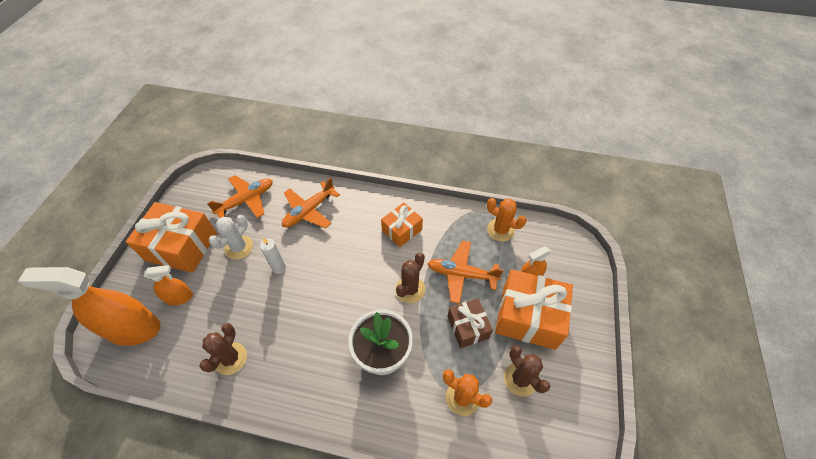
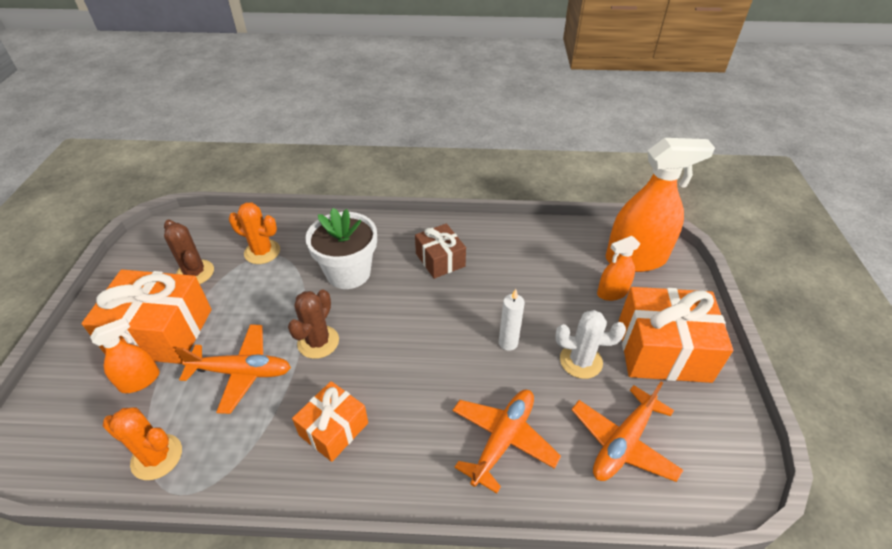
camera: 170 degrees right, 10 degrees down
(230, 358) = (513, 250): brown cactus -> none
(239, 247) = (580, 361): white cactus -> white cactus turned 75 degrees clockwise
(468, 327) = (245, 311): brown gift -> brown gift (440, 260)

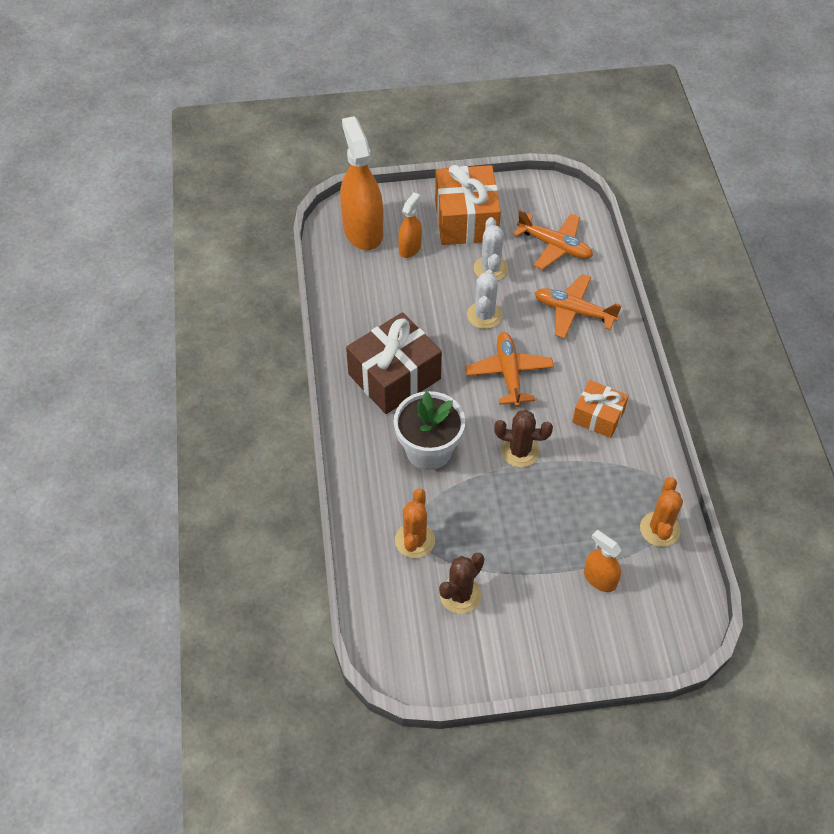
camera: 100 degrees left, 10 degrees up
(161, 332) = (544, 589): orange gift -> none
(242, 372) = (567, 500): orange plane -> orange plane (509, 373)
(440, 260) = (394, 376): brown gift -> brown gift, size x1.72
(508, 343) = (484, 315): white candle -> white cactus
(612, 292) = (410, 248): orange spray bottle -> orange spray bottle turned 120 degrees counterclockwise

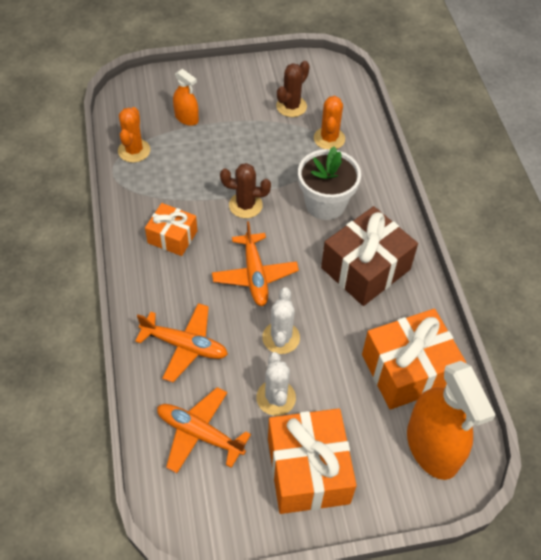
camera: 175 degrees right, 0 degrees up
(370, 285) = (408, 370): none -> orange gift
(410, 248) = (372, 423): orange spray bottle -> none

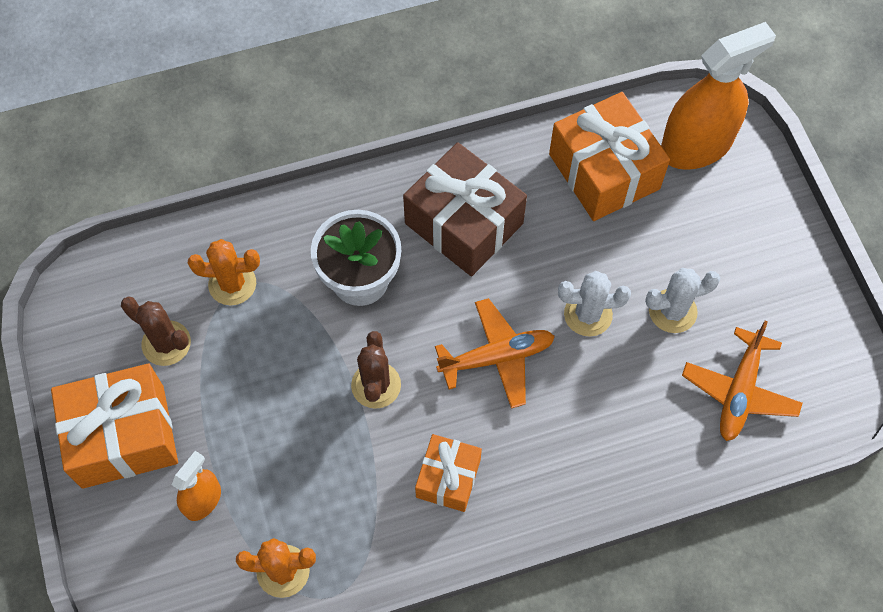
camera: 95 degrees left, 10 degrees up
(185, 346) = (623, 429): orange plane -> none
(308, 470) = (754, 268): orange gift -> orange gift (123, 436)

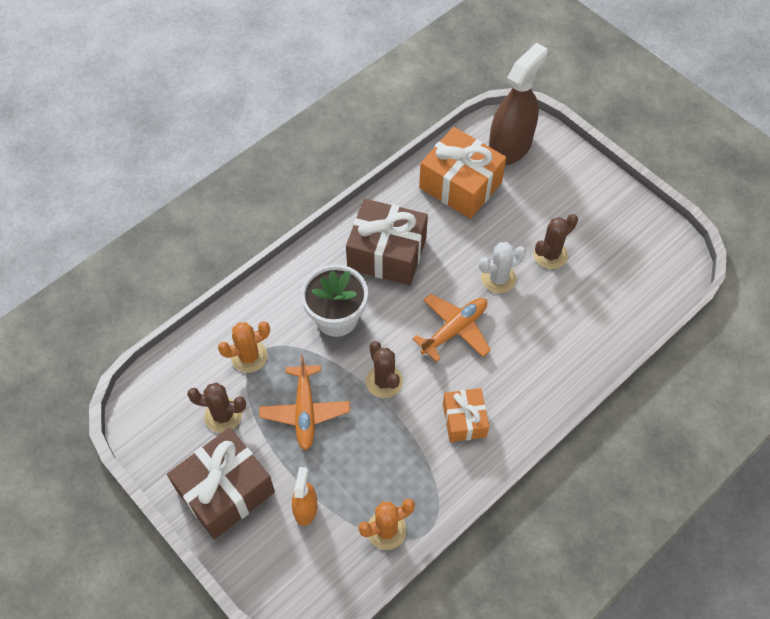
camera: 25 degrees left, 5 degrees down
(123, 436) = (225, 491): orange gift -> brown gift
(672, 311) = (550, 254): white cactus -> brown cactus
(696, 146) = (510, 147): orange spray bottle -> brown spray bottle
(739, 391) = (617, 287): orange plane -> orange plane (305, 411)

